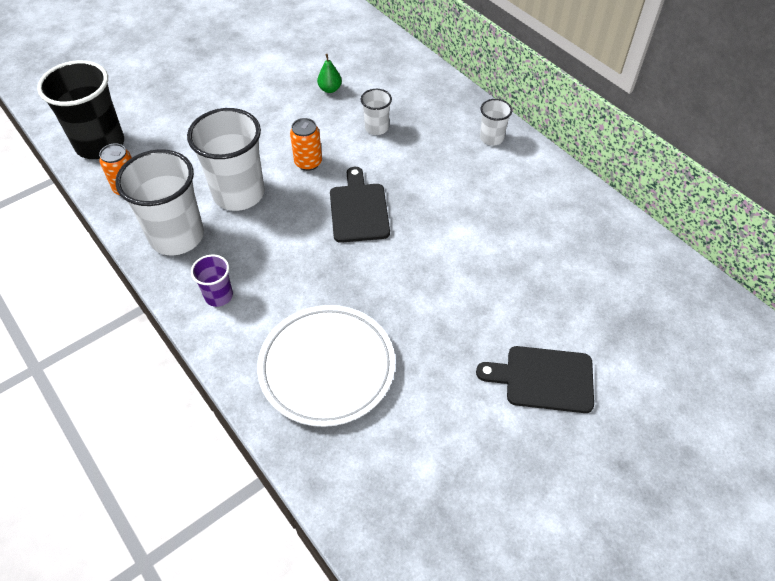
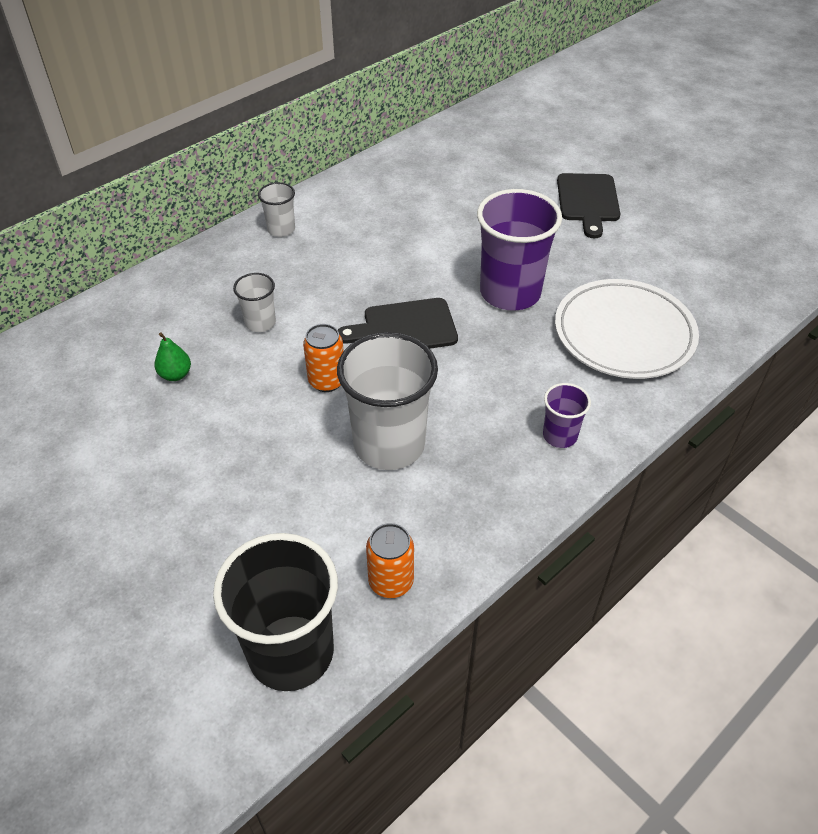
camera: 95 degrees left, 5 degrees down
(177, 236) = (475, 498): white cup -> none
(395, 286) = (510, 292): none -> purple cup

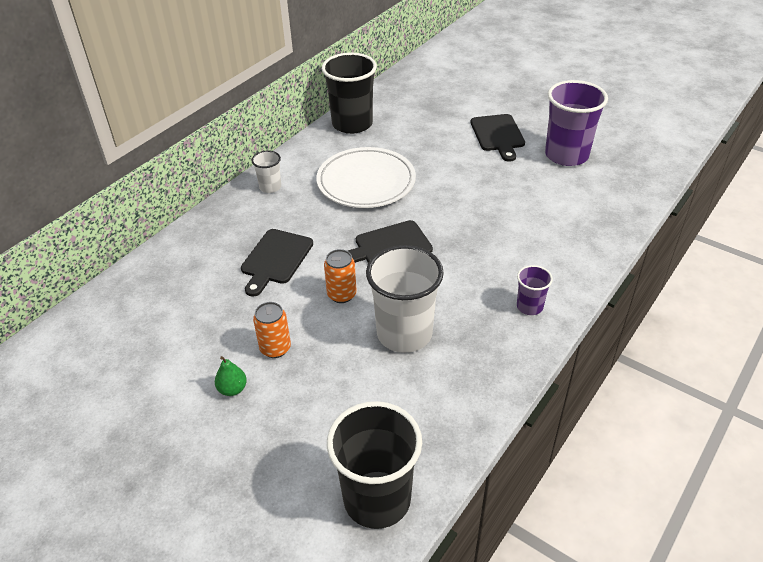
camera: 10 degrees left, 5 degrees down
(175, 375) = (220, 308): green pear -> green pear (232, 389)
(260, 323) = (275, 259): white cup -> black cutting board
(391, 581) = (437, 433): orange can -> orange can (275, 348)
(406, 162) = (352, 124): none -> black cup
(510, 292) = (461, 209): purple cup -> purple cup (566, 155)
(624, 334) = (553, 226): white plate -> white plate (366, 182)

